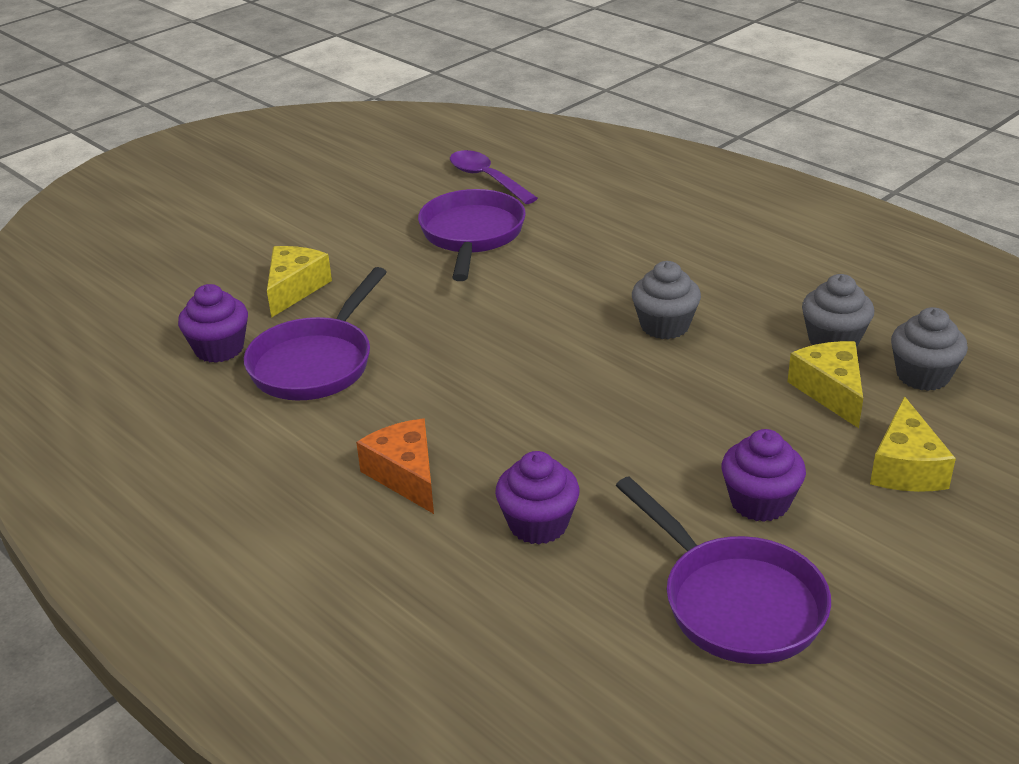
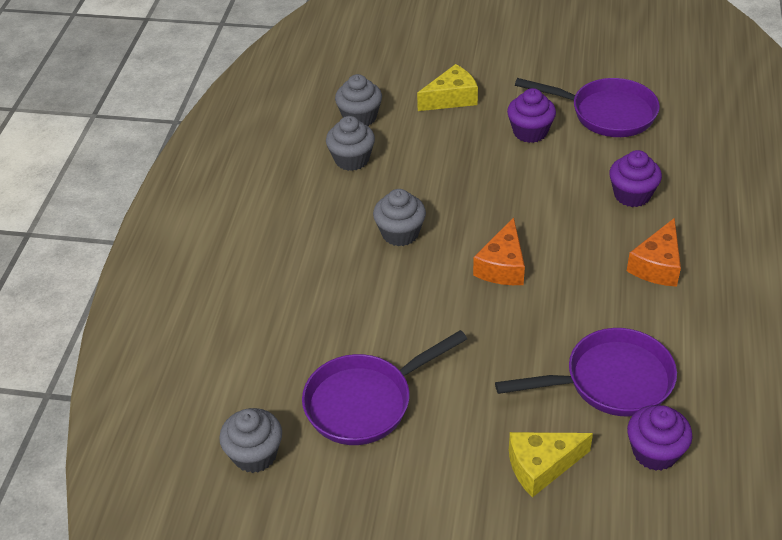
camera: 125 degrees left, 10 degrees up
(487, 179) = (255, 454): purple spoon -> grey cupcake
(538, 368) = (502, 266): none -> orange cheese
(735, 602) = (606, 113): purple pan -> purple pan turned 90 degrees clockwise
(830, 391) = (407, 143): yellow cheese -> none

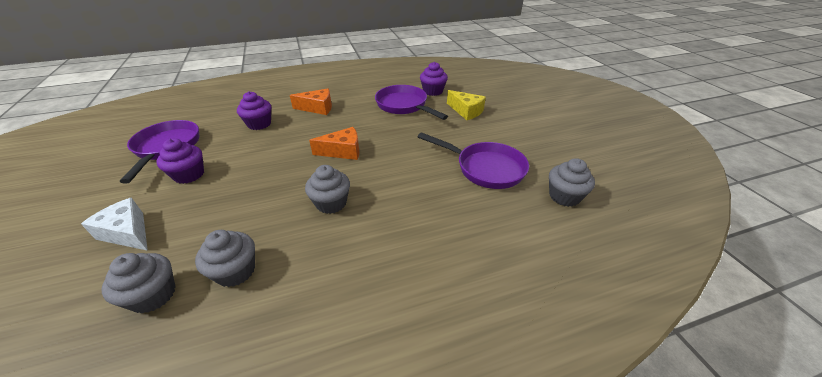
camera: 120 degrees left, 5 degrees down
(451, 98) = (128, 233): yellow cheese -> white cheese

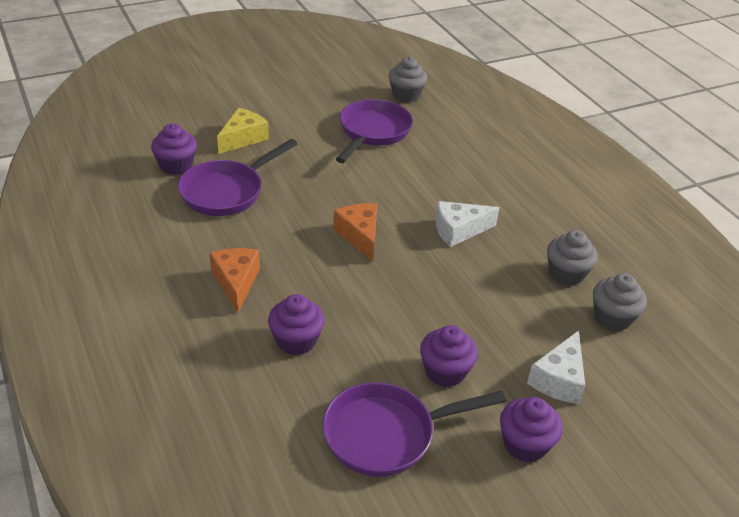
camera: 100 degrees left, 0 degrees up
(98, 201) = (525, 444): none -> purple cupcake
(331, 203) = (459, 230): grey cupcake -> white cheese

